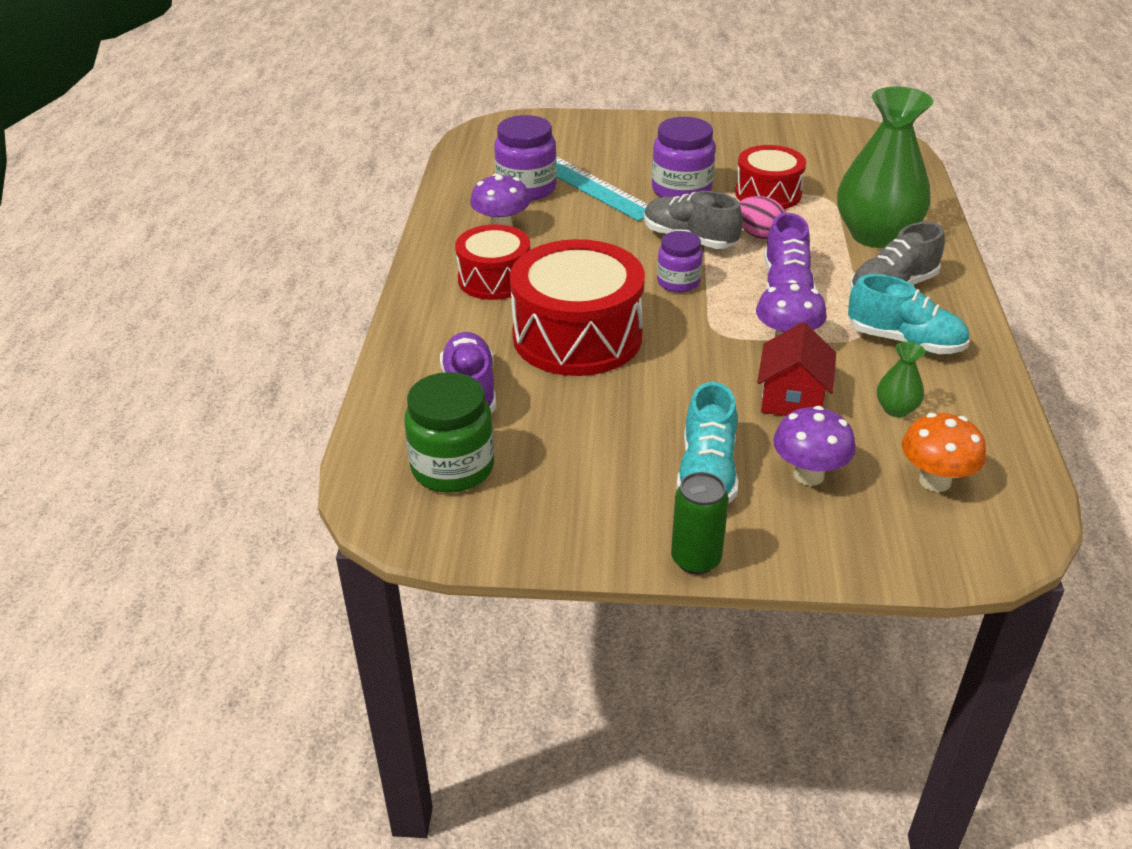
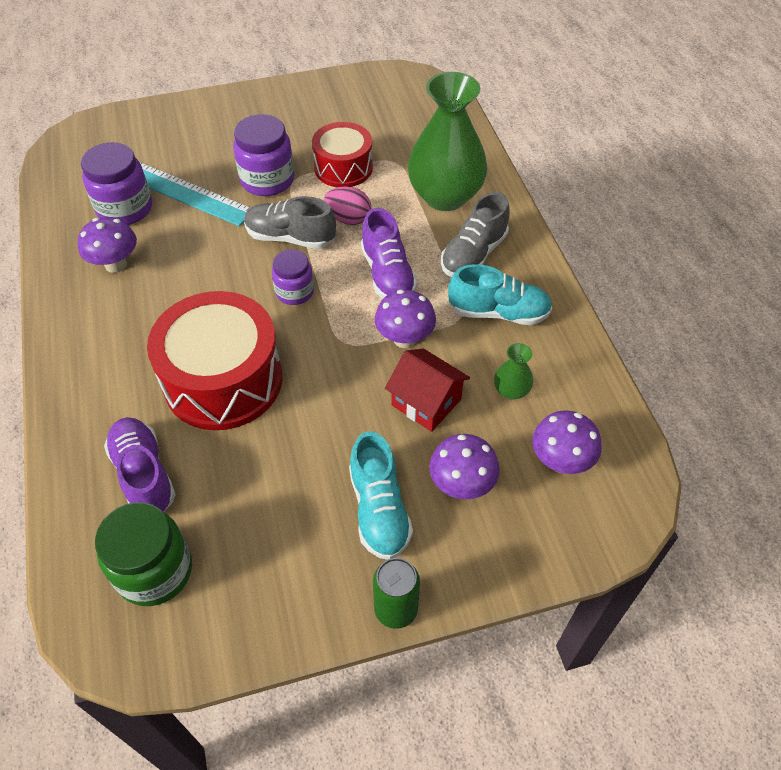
camera: 20 degrees left, 15 degrees up
(494, 279) = (127, 329): red drum -> none
(792, 398) = (426, 402): red house -> red house turned 45 degrees counterclockwise
(934, 481) = (560, 461): orange mushroom -> purple mushroom

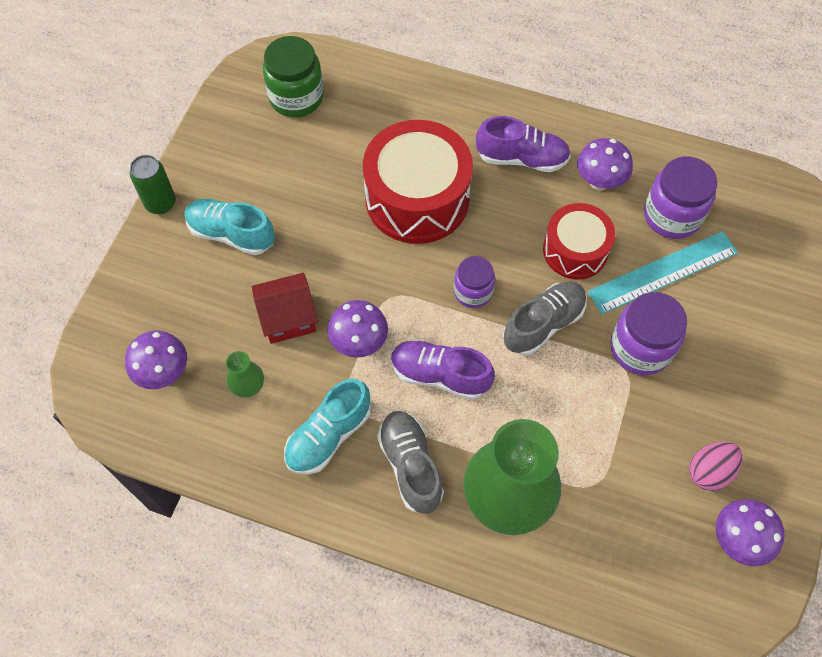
camera: 125 degrees right, 10 degrees up
(144, 474) = (372, 119): purple shoe -> purple shoe (522, 158)
(343, 168) = (616, 428): red drum -> red drum (575, 250)
(348, 219) = (535, 387): pink egg -> pink egg (709, 471)
(461, 485) = (204, 294): purple mushroom -> purple mushroom (738, 540)

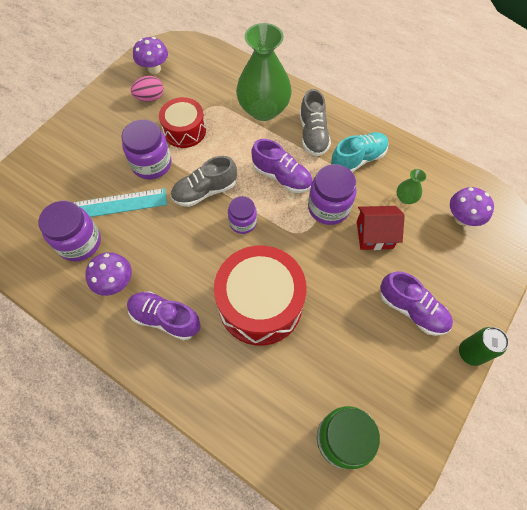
camera: 165 degrees left, 0 degrees up
(231, 234) = (412, 309): turquoise shoe -> purple shoe
(359, 342) = (328, 207): purple mushroom -> purple jar
(575, 250) = (160, 234): red drum -> red drum (185, 131)

